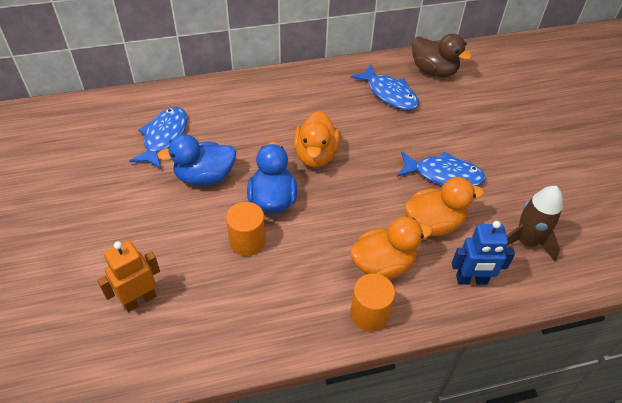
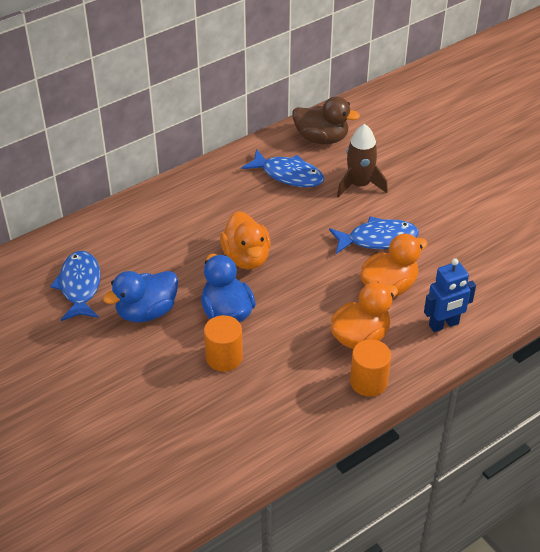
camera: 20 degrees left, 5 degrees down
(139, 300) = (151, 441): orange robot -> none
(526, 242) = (477, 277): brown rocket -> brown rocket (359, 185)

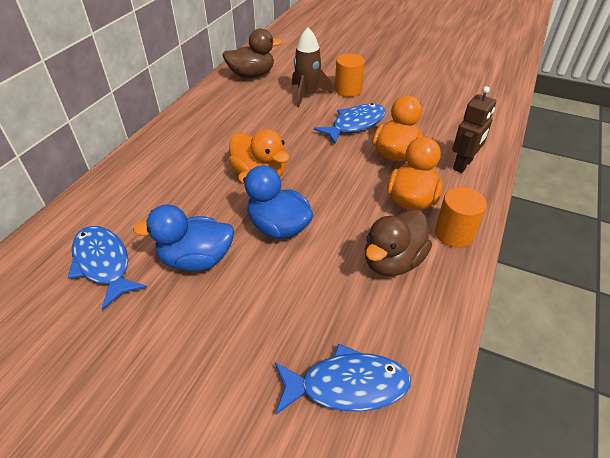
camera: 30 degrees left, 0 degrees up
(146, 312) = (196, 259): blue duck -> blue duck turned 60 degrees clockwise
(224, 357) = (309, 270): orange cylinder -> orange cylinder (348, 90)
(288, 175) = (245, 105): blue fish -> blue fish (347, 385)
(295, 380) = (392, 261): none -> brown duck
(444, 325) = (463, 165): blue robot -> brown robot

